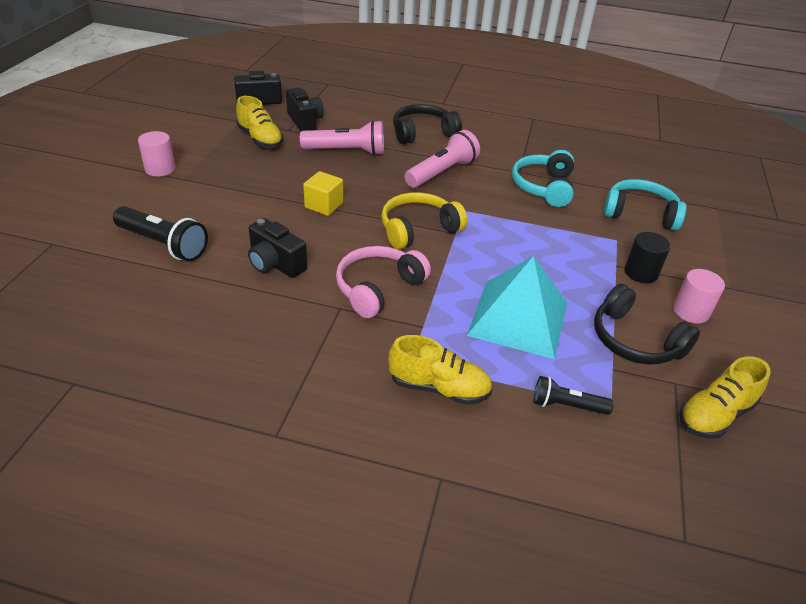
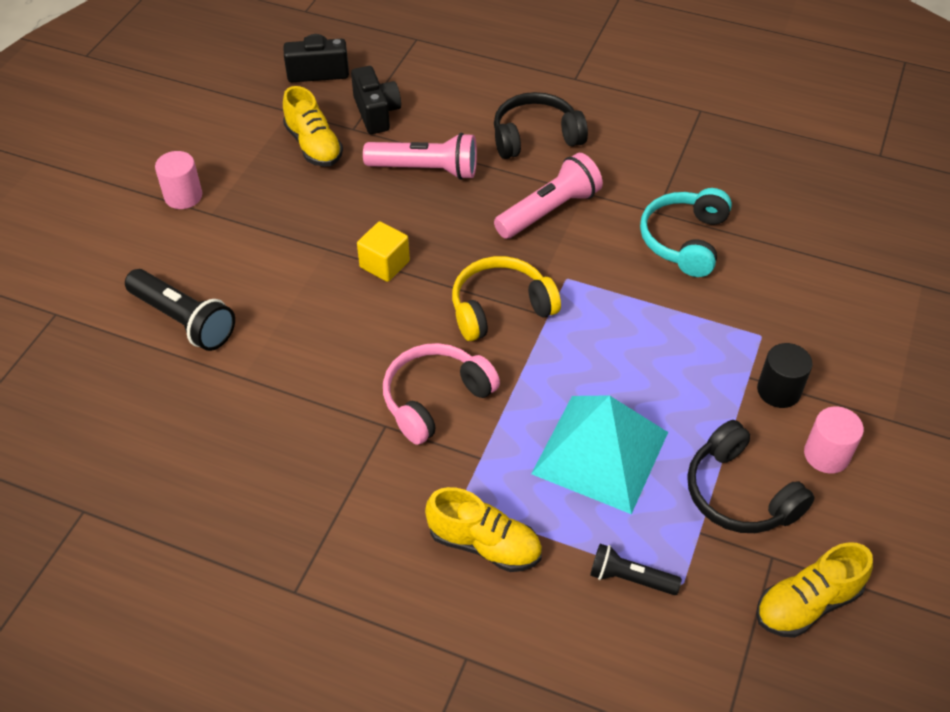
camera: 10 degrees right, 10 degrees up
(275, 264) = (315, 356): black camera -> none
(640, 214) = (807, 292): turquoise headphones -> none

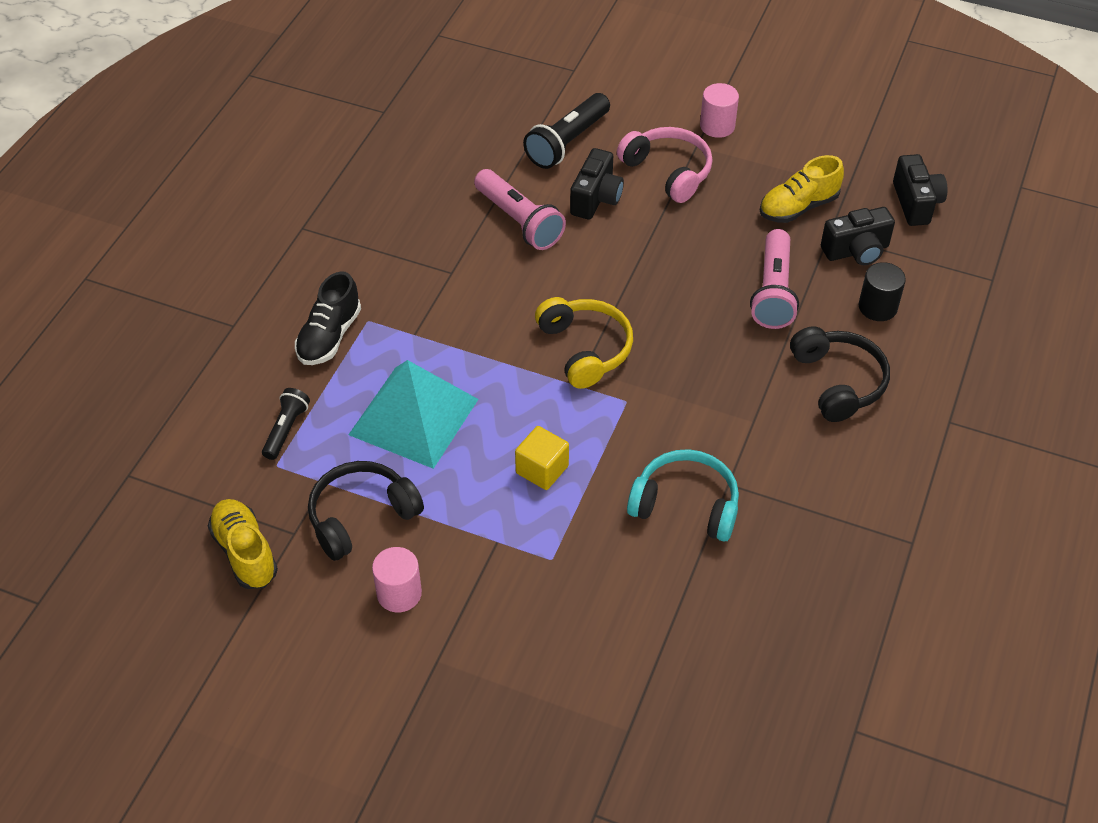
camera: 90 degrees right, 0 degrees up
(281, 296) = (596, 198): none -> black camera
(384, 264) = (638, 265): yellow cube -> yellow cube (542, 469)
(435, 399) = (478, 304): pink headphones -> pink headphones (668, 171)
(484, 544) = (329, 336): yellow shoe -> black shoe
(549, 211) = (721, 390): pink flashlight -> pink flashlight (519, 221)
(778, 390) = (478, 564): black cylinder -> black cylinder (877, 307)

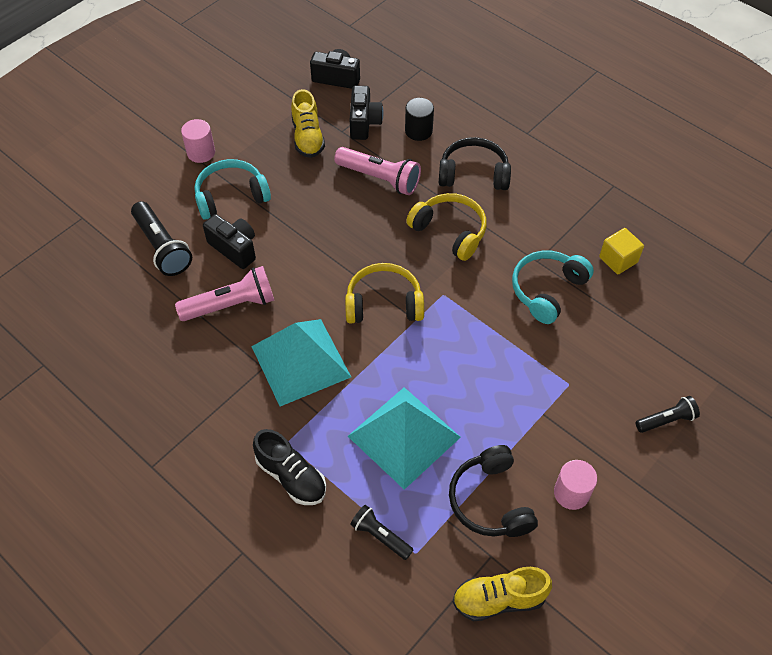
camera: 70 degrees left, 5 degrees up
(473, 300) = (301, 361): none -> turquoise pyramid
(541, 676) = (666, 420): none -> black flashlight
(542, 469) = (487, 365): yellow cube -> yellow cube (618, 260)
(668, 171) = (231, 196): pink headphones -> turquoise headphones
(727, 382) = (450, 231): none -> yellow headphones

